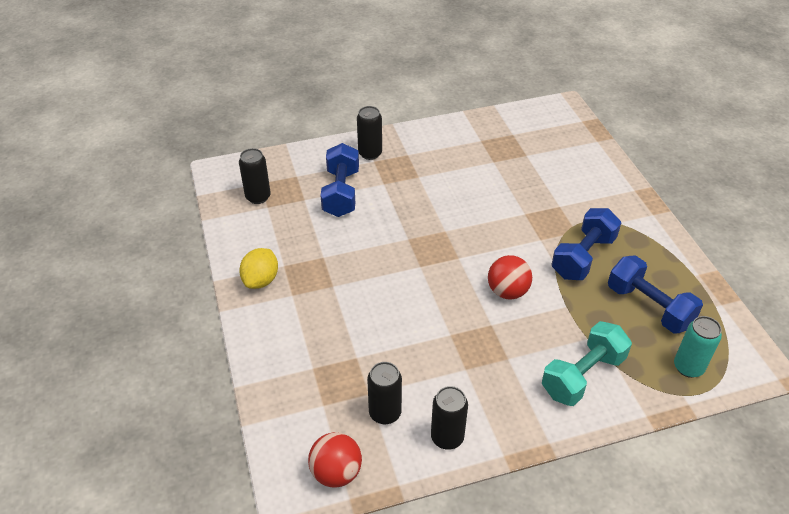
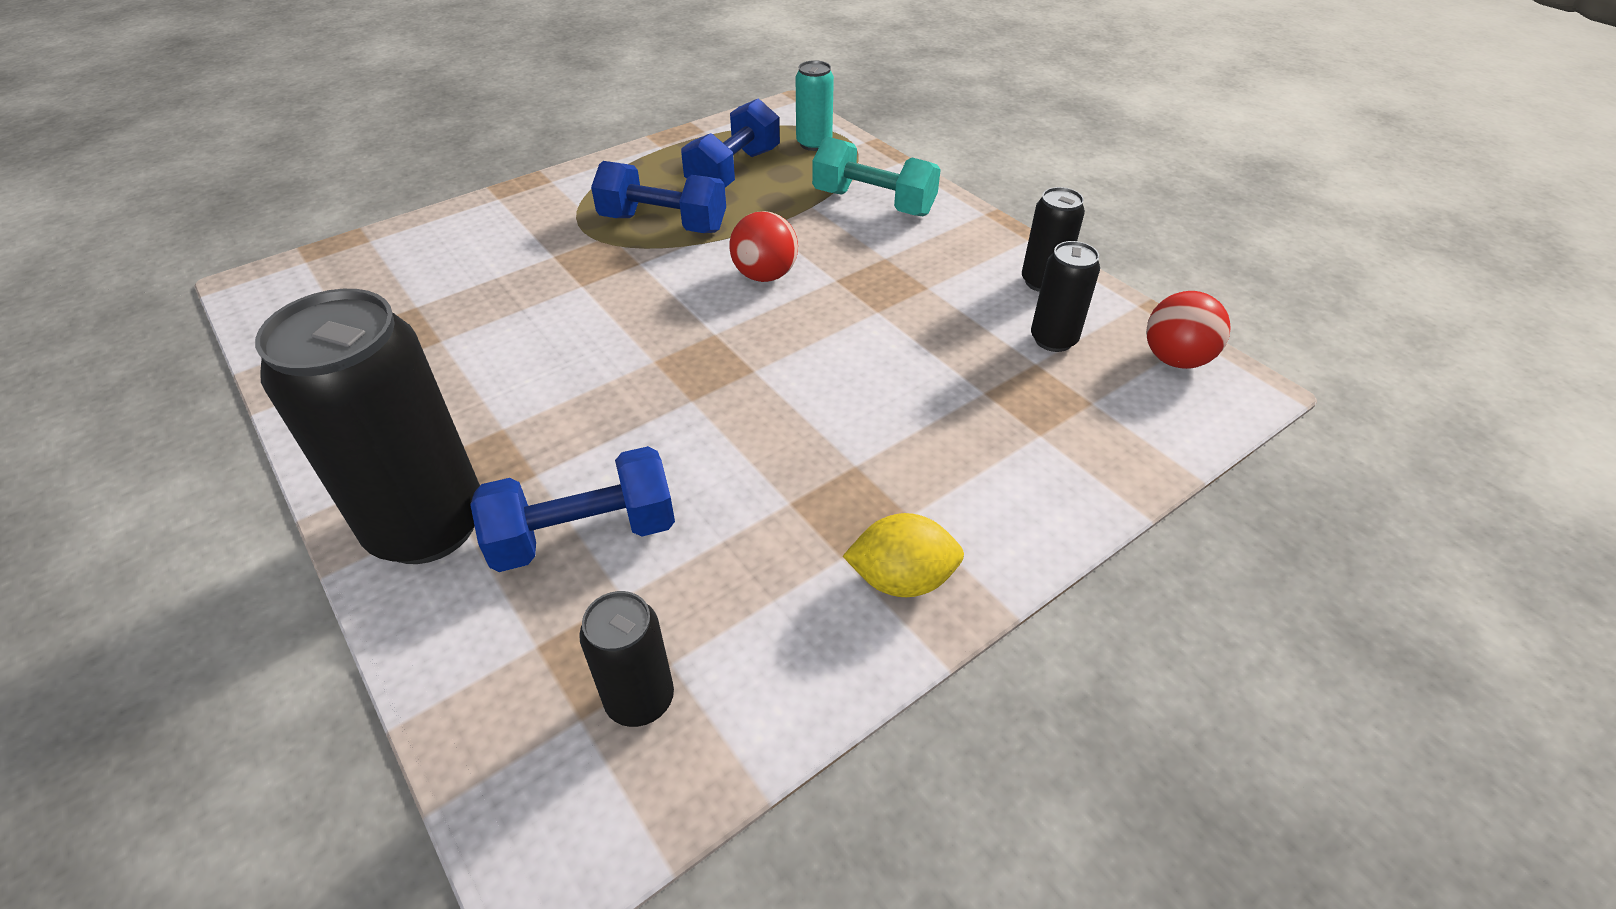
camera: 110 degrees left, 0 degrees up
(370, 153) = (428, 526): black can -> black can, size x2.01

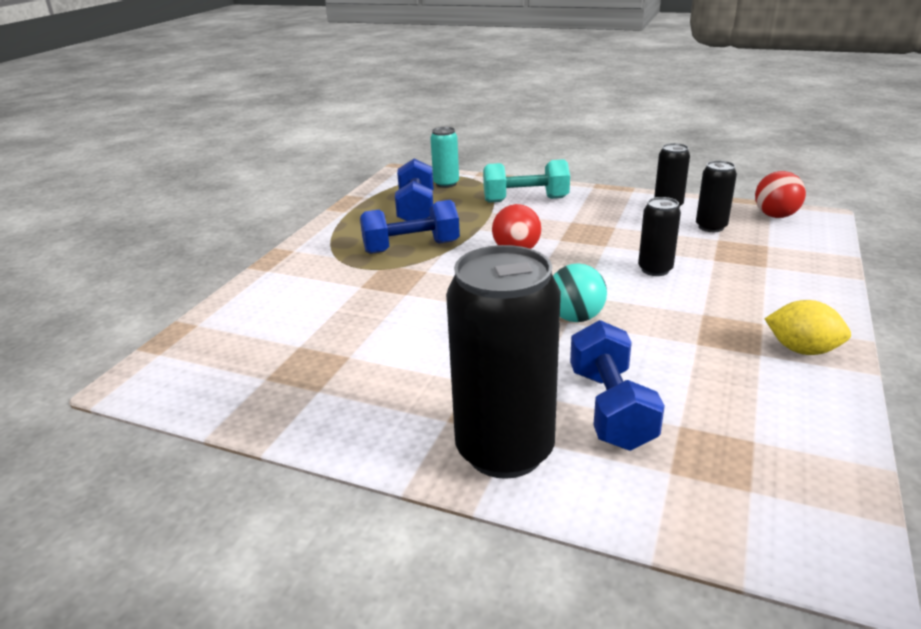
camera: 30 degrees left, 15 degrees down
(584, 535) = (610, 408): blue dumbbell -> blue dumbbell turned 45 degrees counterclockwise
(640, 699) = (766, 464): black can -> black can (655, 269)
(705, 398) = (575, 317): none -> turquoise ball
(901, 579) = (802, 350): yellow lemon -> yellow lemon turned 60 degrees clockwise

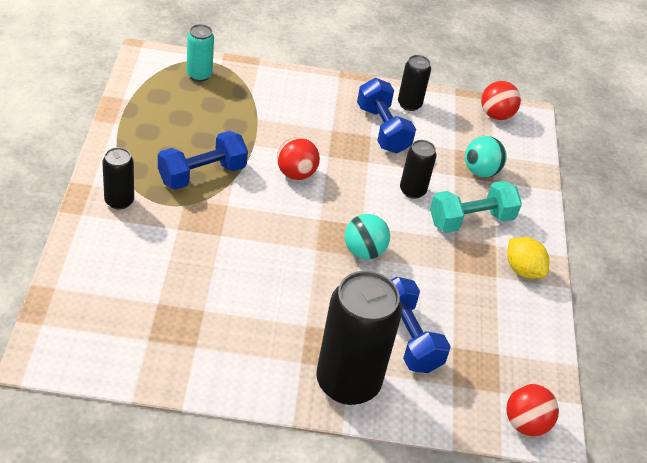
camera: 25 degrees left, 15 degrees up
(416, 210) = (185, 118): blue dumbbell -> blue dumbbell (382, 129)
(525, 200) = (283, 99): turquoise dumbbell -> turquoise dumbbell (471, 220)
(711, 227) = (448, 133): black can -> black can (119, 201)
(749, 257) = (480, 171): none -> turquoise ball
(794, 542) = (525, 424): none -> red ball
(802, 350) = (523, 270): yellow lemon -> yellow lemon turned 45 degrees clockwise

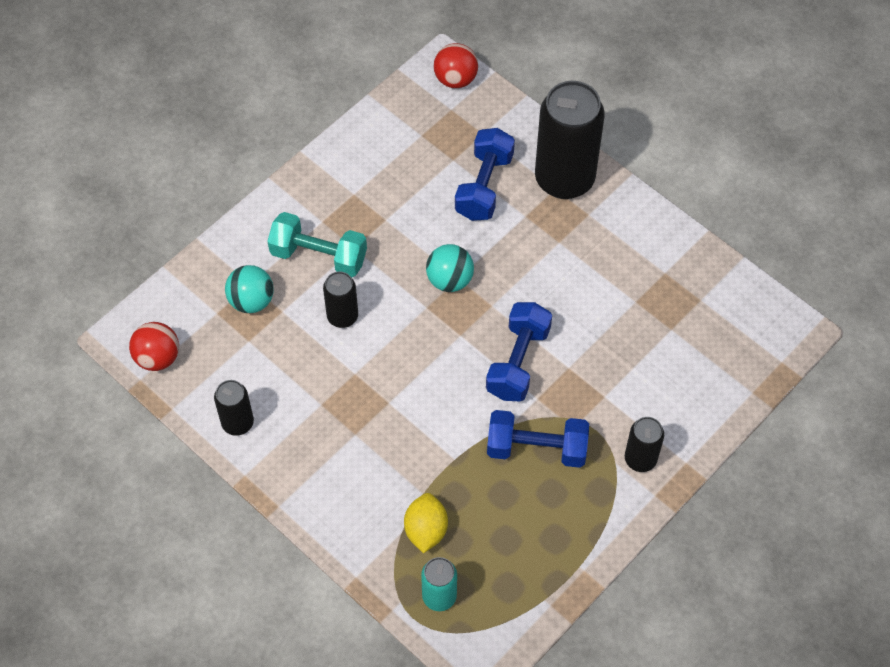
camera: 135 degrees left, 15 degrees up
(296, 173) = (441, 398): red ball -> none
(382, 129) = (300, 405): blue dumbbell -> blue dumbbell (518, 362)
(523, 270) = (323, 187): yellow lemon -> yellow lemon (426, 530)

